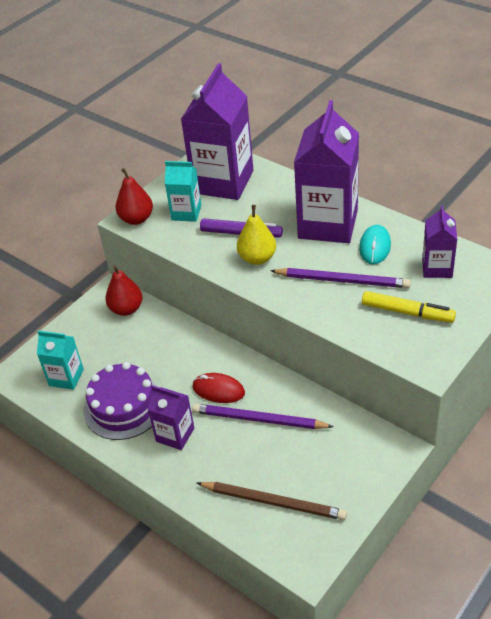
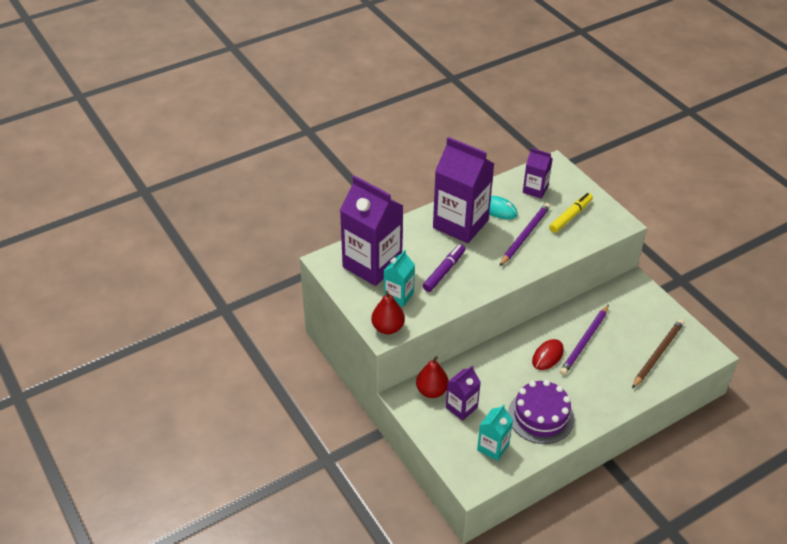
camera: 75 degrees left, 0 degrees up
(175, 435) = (581, 391): purple carton -> purple carton (461, 407)
(257, 258) = (478, 270): yellow pear -> none

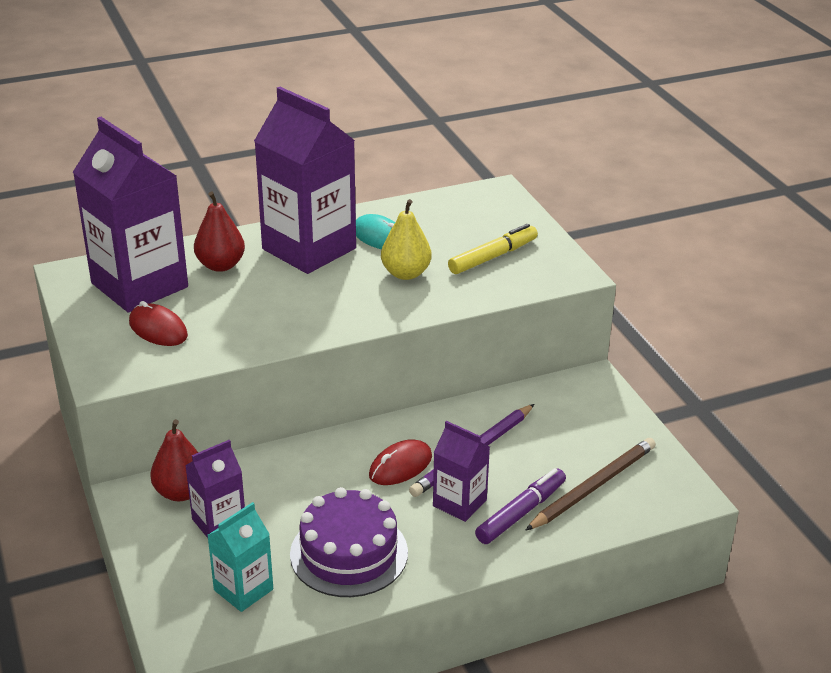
camera: 10 degrees right, 10 degrees down
(387, 328) = (115, 370): red pear -> red pear (220, 265)
(398, 296) = (158, 329): turquoise carton -> red mouse
(444, 271) = (249, 306): purple marker -> purple marker (521, 513)
(525, 235) = (406, 273): purple pencil -> yellow pear
(535, 189) = (451, 218): purple carton -> purple carton (459, 503)

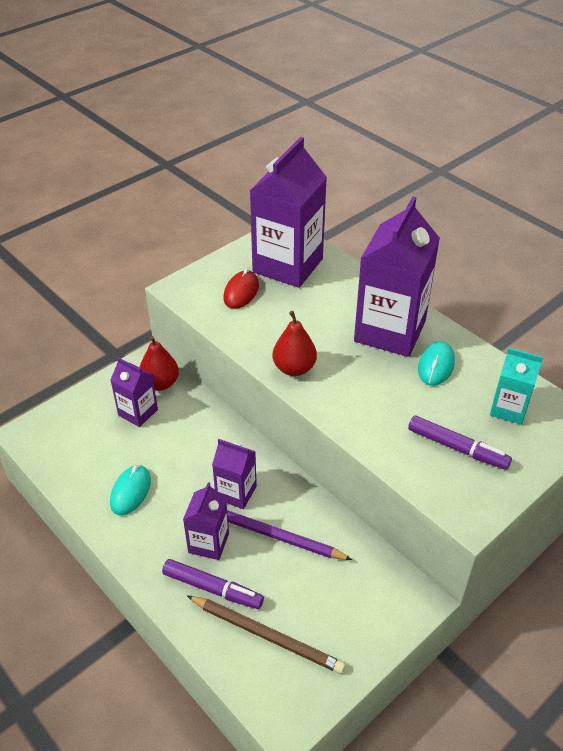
camera: 70 degrees right, 10 degrees up
(220, 265) = (336, 294): red pear -> red pear (294, 368)
(243, 590) = (79, 447): turquoise carton -> turquoise carton (508, 409)
(349, 553) = (130, 491): purple cake -> turquoise mouse
(400, 466) = (236, 492): red mouse -> purple carton
(406, 273) = (392, 398): yellow pear -> none
(493, 257) = (457, 448): yellow marker -> purple marker

